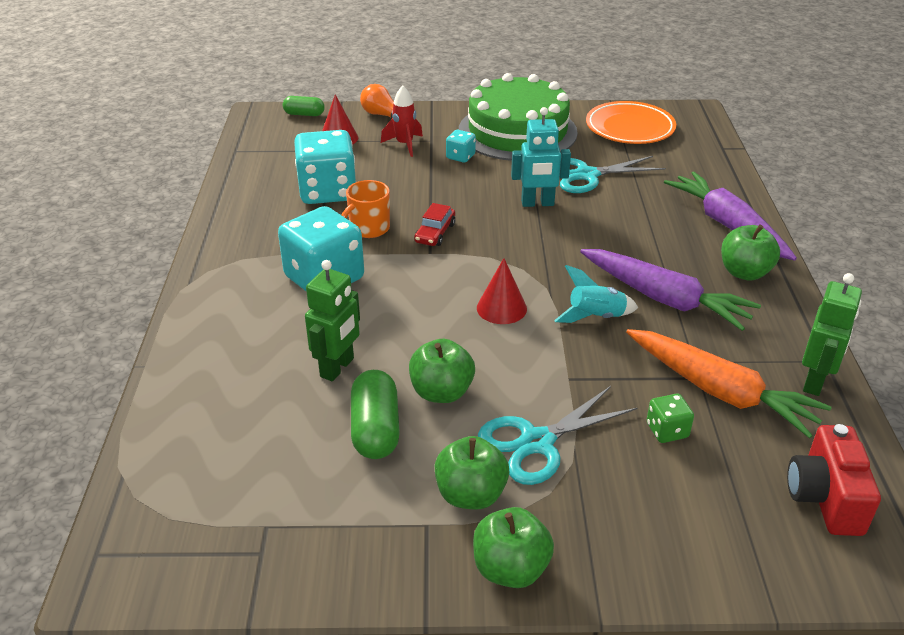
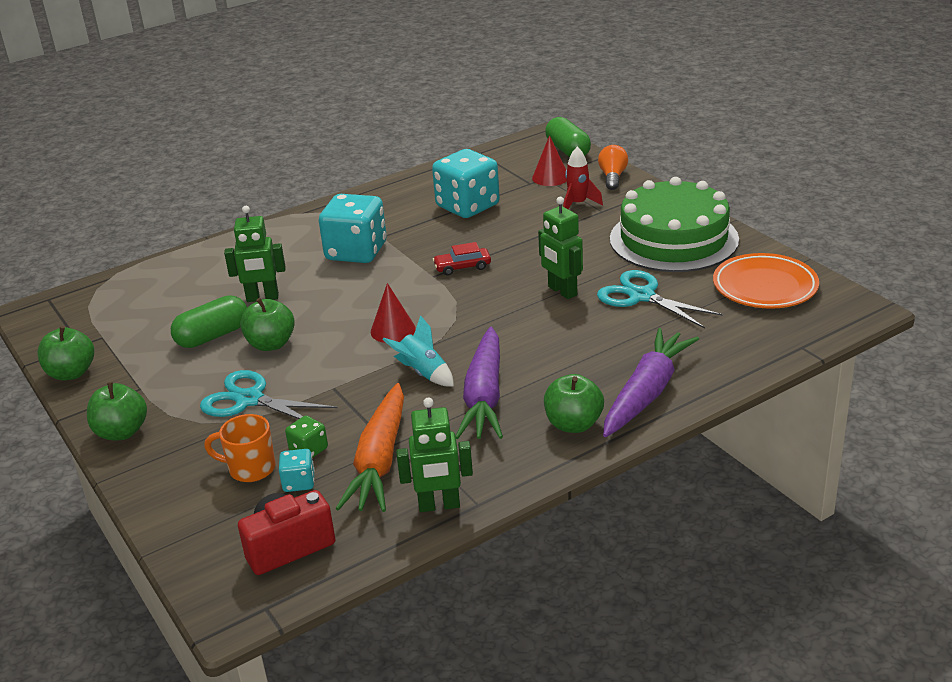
camera: 60 degrees right, 5 degrees down
(304, 114) = (568, 150): green capsule -> green capsule, size x1.59
(368, 229) = (436, 241): orange mug -> orange mug (250, 468)
(460, 157) = (592, 232): turquoise dice -> turquoise dice (299, 482)
(471, 494) = (178, 393): green apple -> green apple (71, 373)
(537, 203) = (562, 291): turquoise robot -> green robot

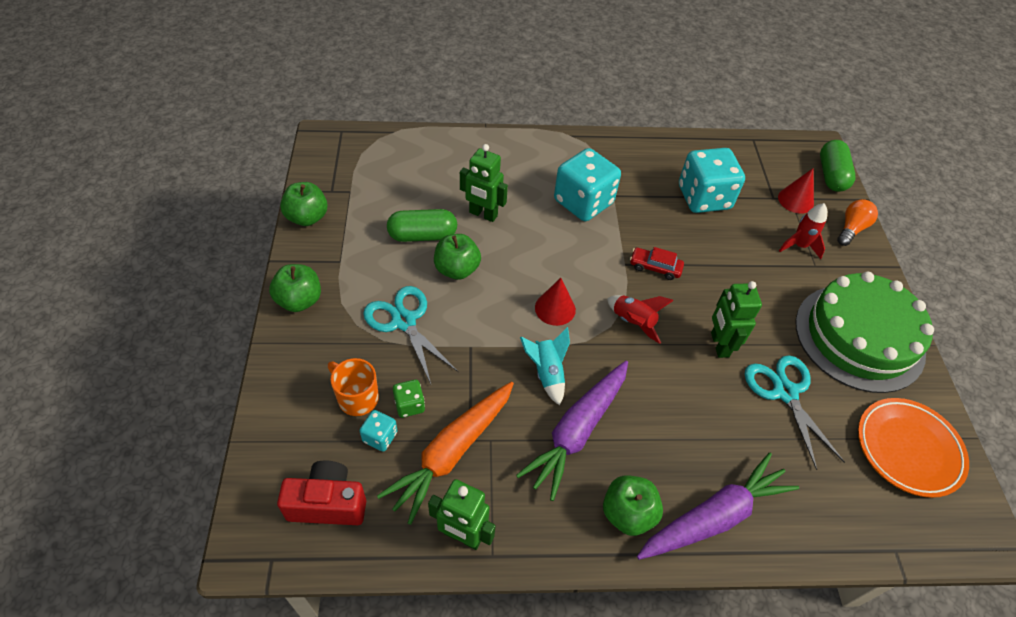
camera: 25 degrees right, 20 degrees up
(473, 309) = (633, 322): none -> red rocket

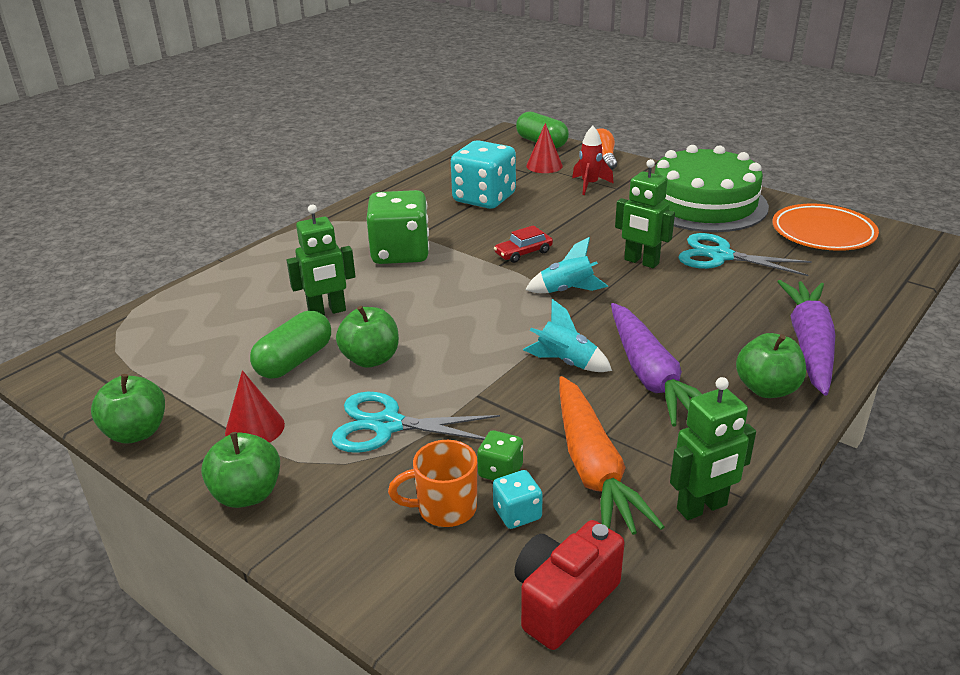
camera: 45 degrees left, 20 degrees down
(555, 308) = (498, 323): red cone -> red cone (255, 428)
(583, 202) = (400, 253): turquoise dice -> green dice
(633, 322) = (567, 291): red rocket -> turquoise rocket

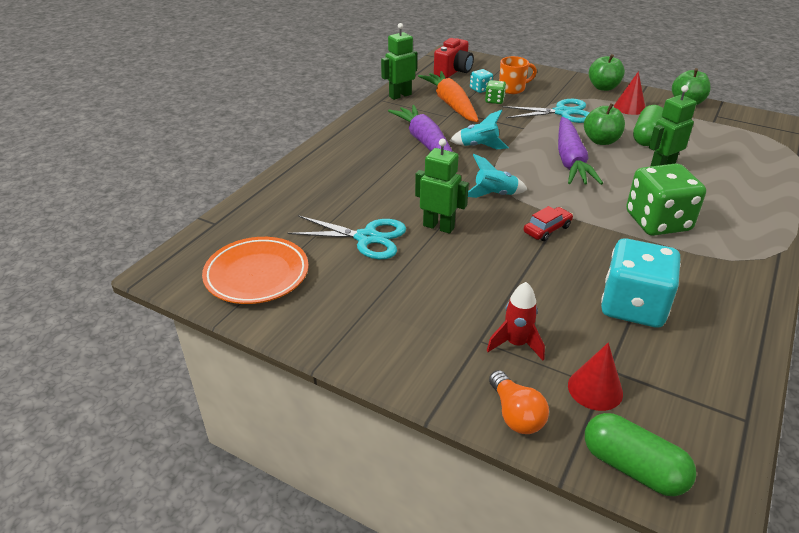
camera: 170 degrees right, 5 degrees up
(704, 203) = (372, 315): green cake -> none
(766, 389) = (357, 140): green apple -> none
(808, 345) = (321, 166): purple carrot -> purple carrot (570, 160)

